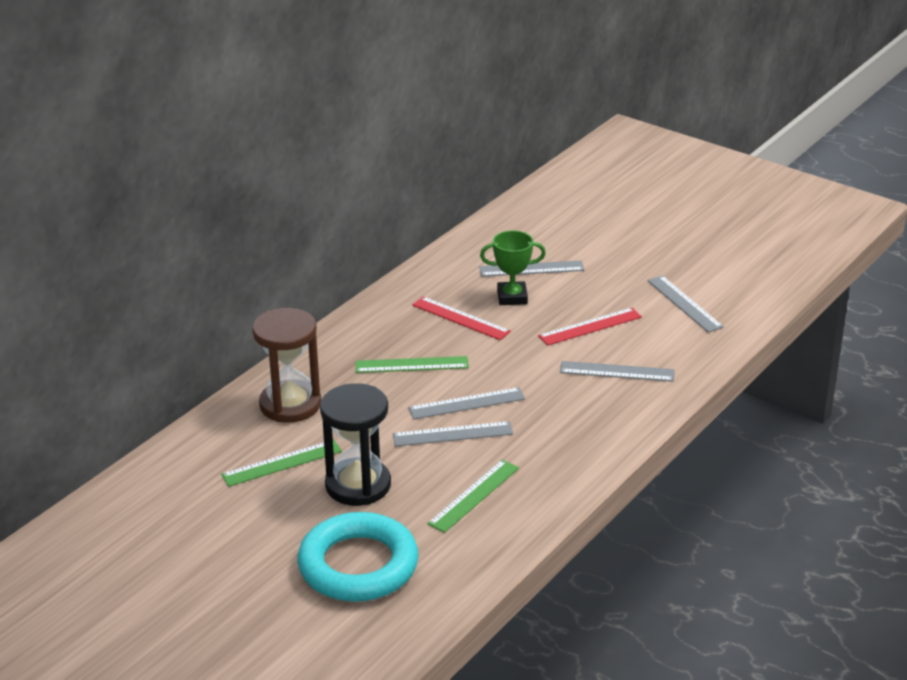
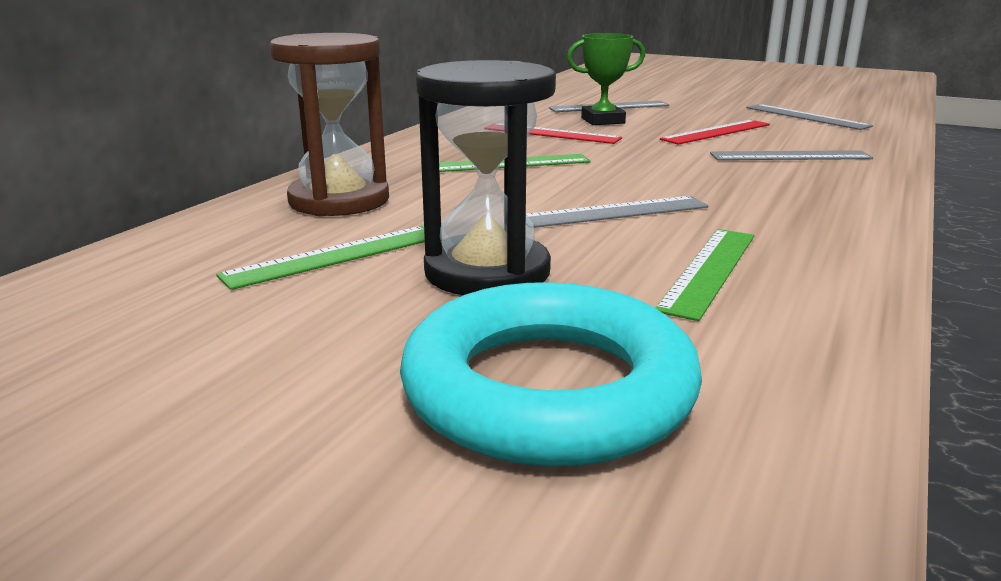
camera: 10 degrees left, 10 degrees down
(467, 403) = (612, 186): grey ruler -> none

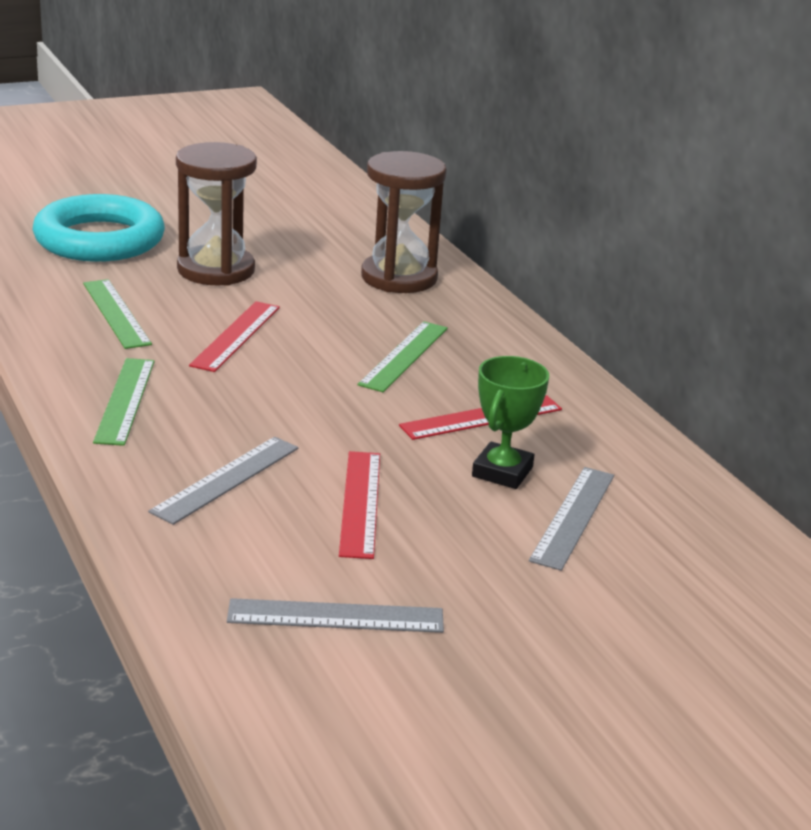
camera: 125 degrees right, 5 degrees up
(335, 256) = (300, 250): green ruler -> green ruler (125, 400)
(487, 272) = (216, 270): black hourglass -> brown hourglass
(614, 212) = (236, 336): grey ruler -> red ruler

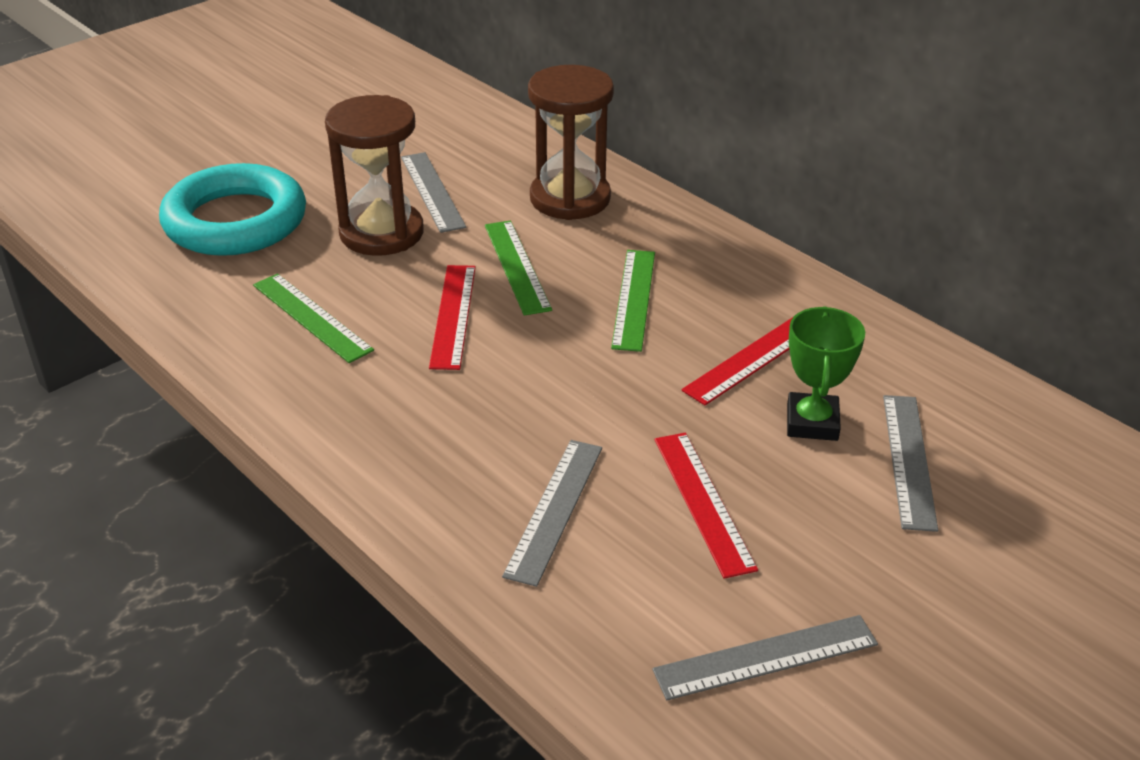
camera: 15 degrees left, 10 degrees up
(125, 400) = (390, 433): green ruler -> green ruler (517, 266)
(280, 251) = (432, 191): none -> grey ruler

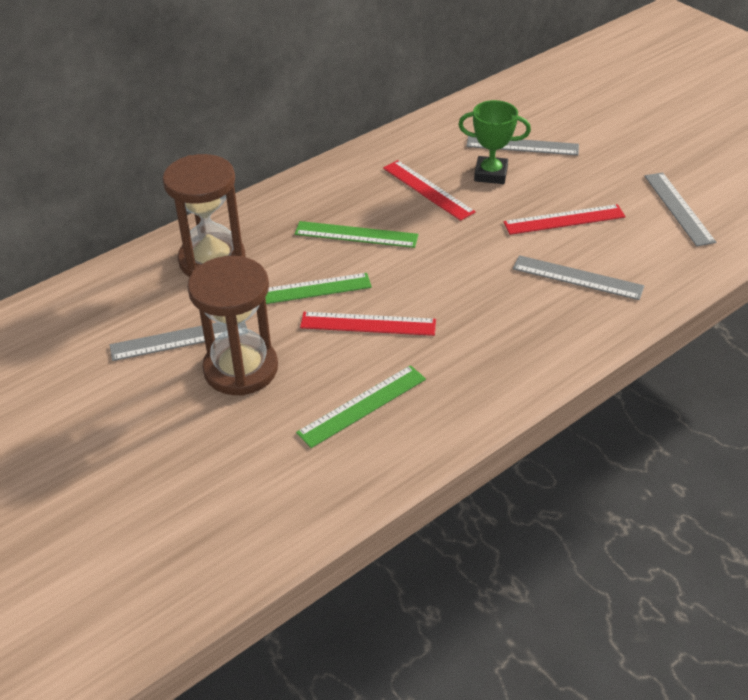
camera: 85 degrees left, 5 degrees up
(235, 221) = (198, 473): turquoise ring -> none

